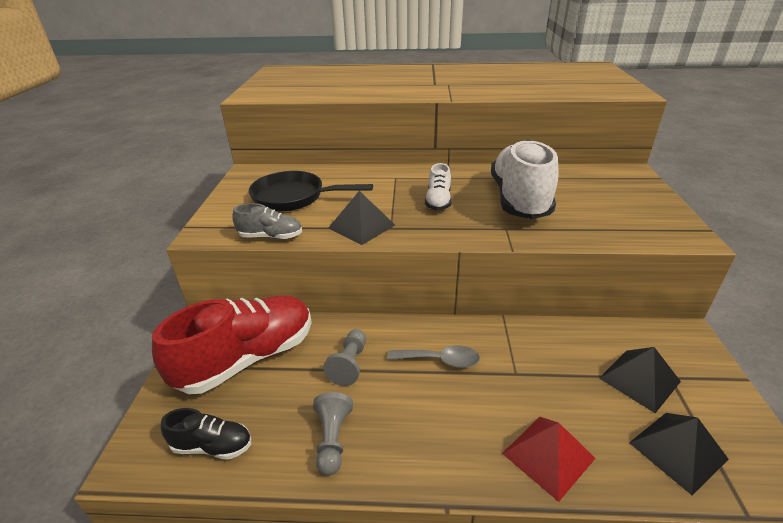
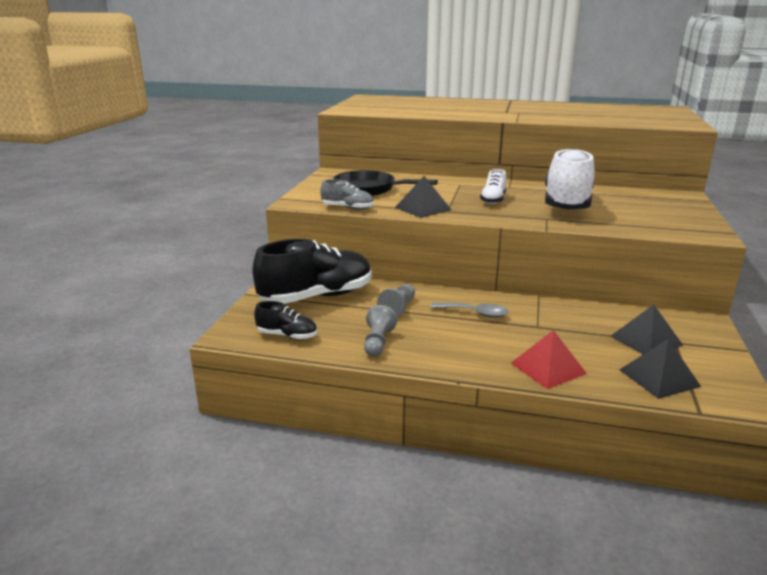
camera: 10 degrees right, 10 degrees down
(247, 358) = (317, 297): red shoe -> black shoe

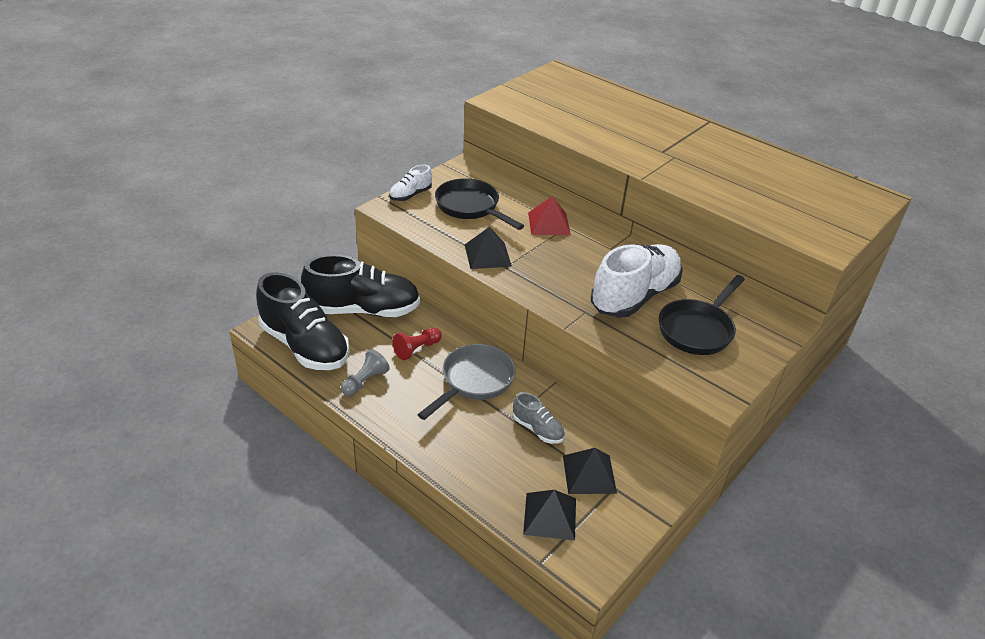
camera: 25 degrees right, 15 degrees up
(287, 335) = (305, 346): black shoe -> black shoe, size x2.11
(348, 208) = (422, 232): grey shoe -> grey shoe (537, 429)
(398, 308) = (417, 349): grey pawn -> red pawn
(475, 313) = (474, 381): grey spoon -> grey pan
(493, 200) = (569, 264): white shoe -> white shoe (410, 195)
(548, 368) = (470, 465): red pyramid -> red pyramid (549, 223)
(636, 209) = (697, 329): none -> black pan

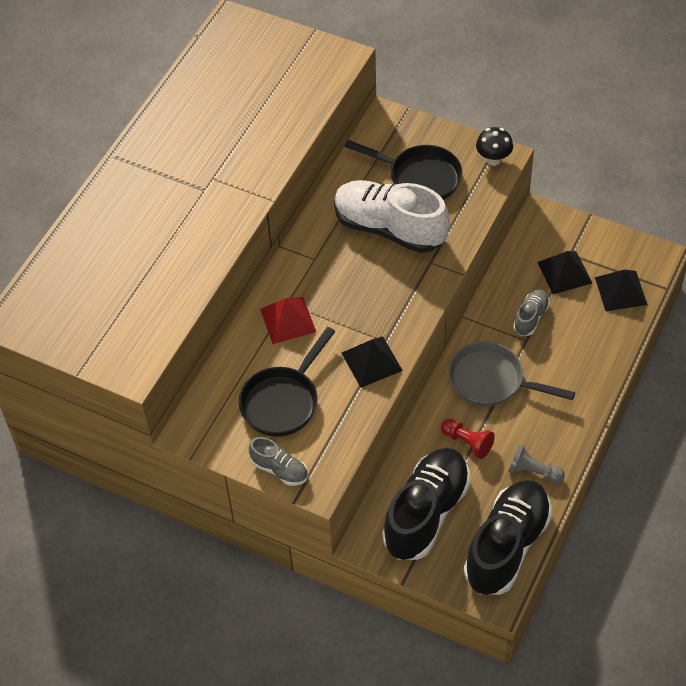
camera: 100 degrees left, 15 degrees up
(363, 310) = (426, 513): black shoe -> black shoe turned 45 degrees clockwise
(410, 195) = (279, 469): white shoe -> grey shoe
(716, 388) = (493, 159): none -> black mushroom

